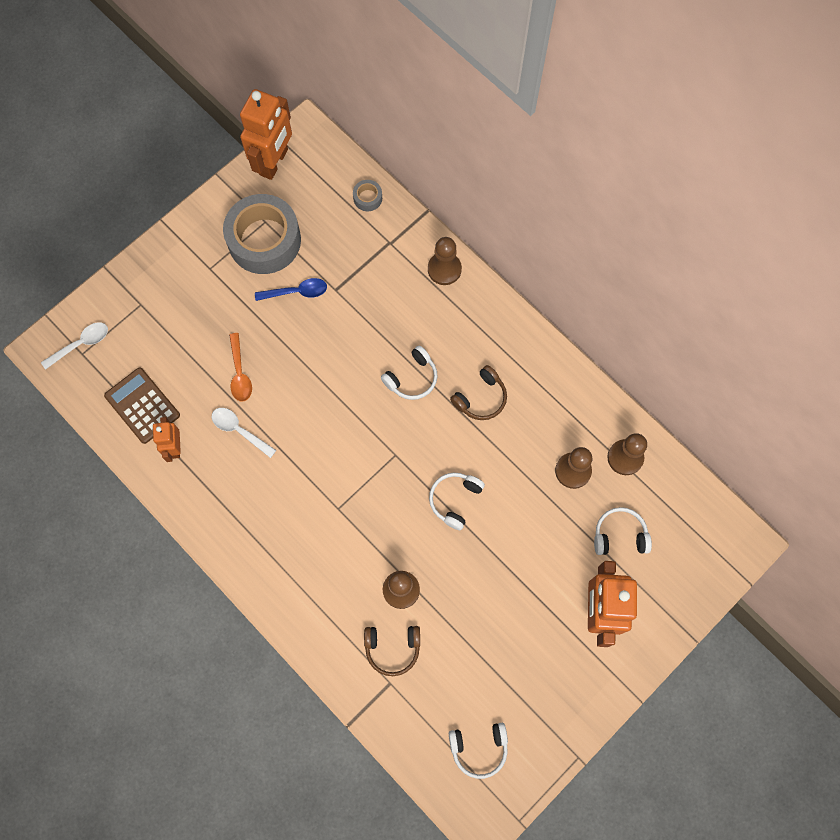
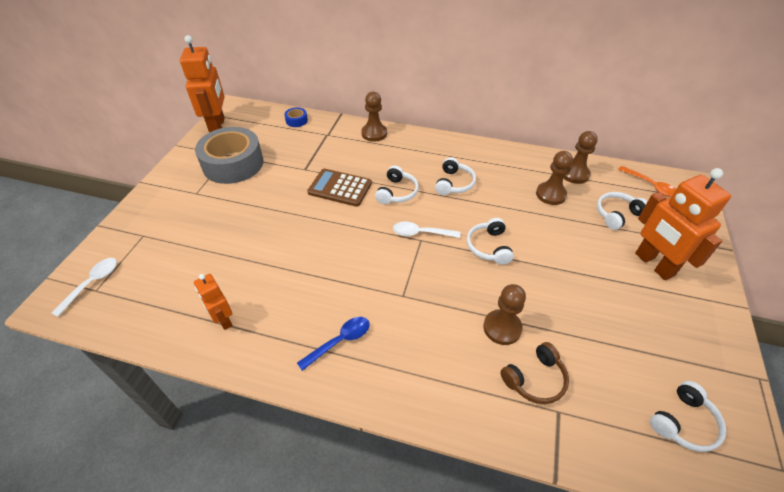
camera: 30 degrees left, 25 degrees down
(142, 405) = (175, 302): brown calculator -> brown calculator (340, 188)
(239, 430) = (279, 280): white spoon -> white spoon (421, 233)
(240, 373) = (257, 243): orange spoon -> orange spoon (651, 186)
(297, 292) = (275, 180): blue spoon -> blue spoon (340, 341)
(367, 198) = (296, 120): grey tape -> blue tape
(481, 398) = (454, 183): brown headphones -> white headphones

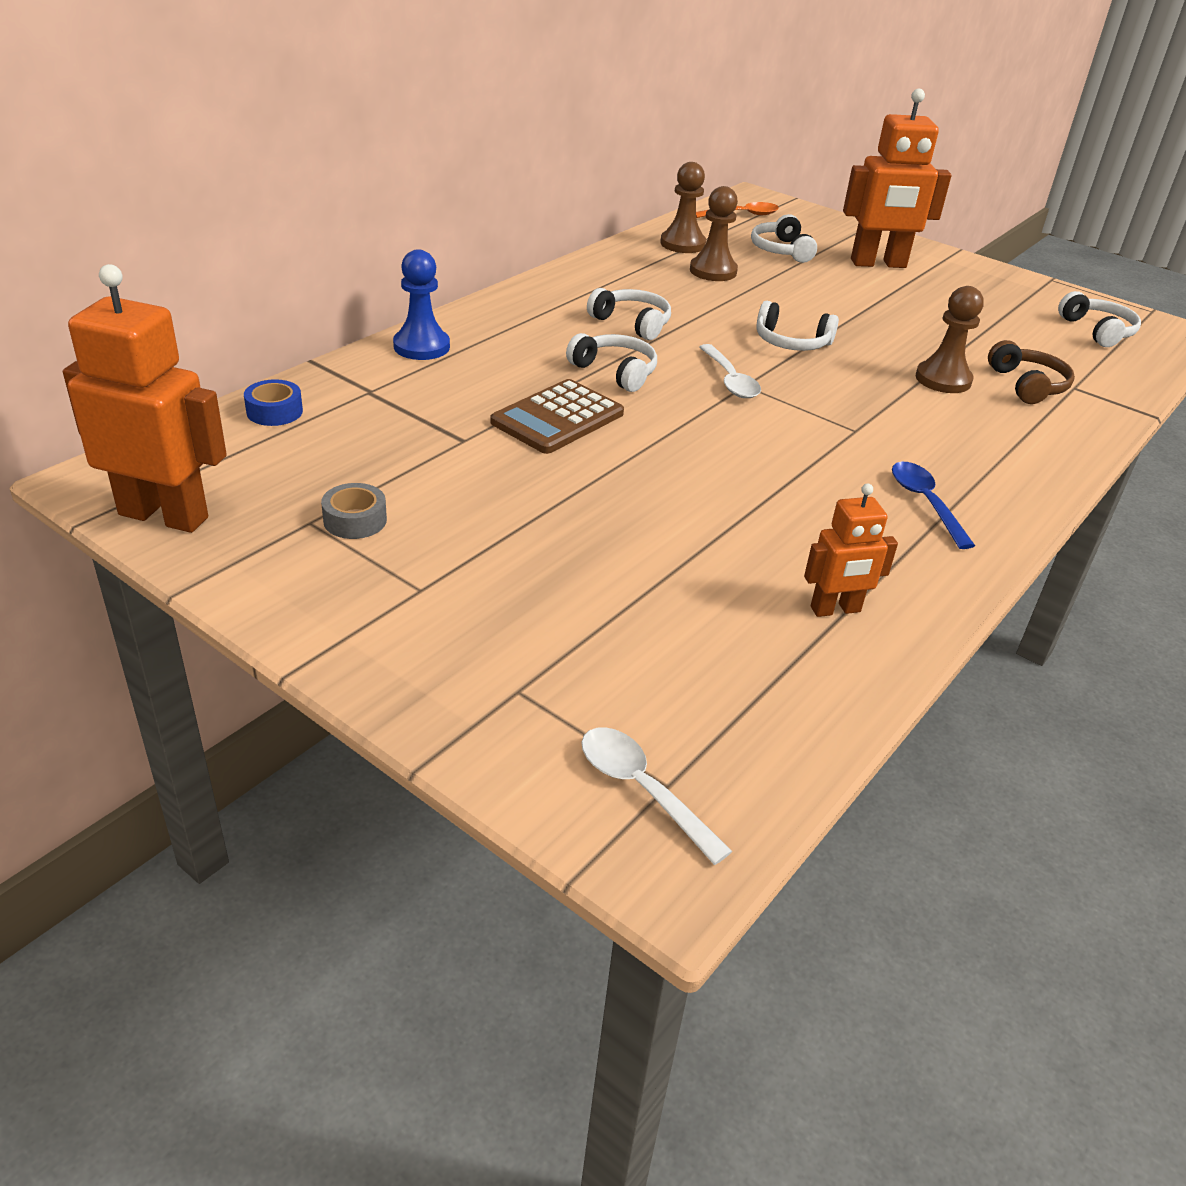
camera: 70 degrees left, 10 degrees down
(233, 164) = (355, 520): grey tape -> grey tape, size x0.40
(374, 133) = (421, 346): brown pawn -> blue pawn
(421, 233) = (730, 380): white spoon -> white spoon turned 45 degrees counterclockwise

